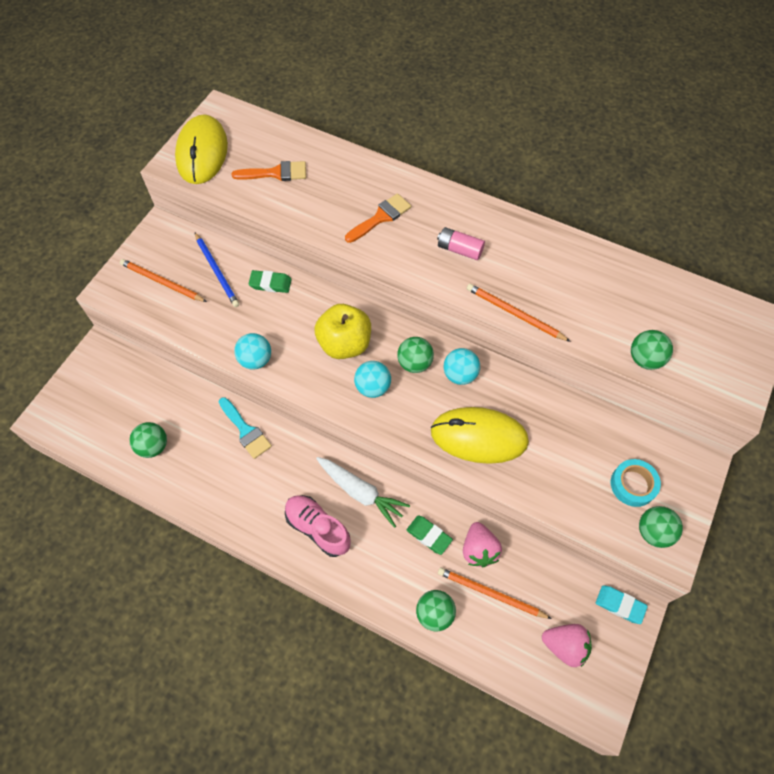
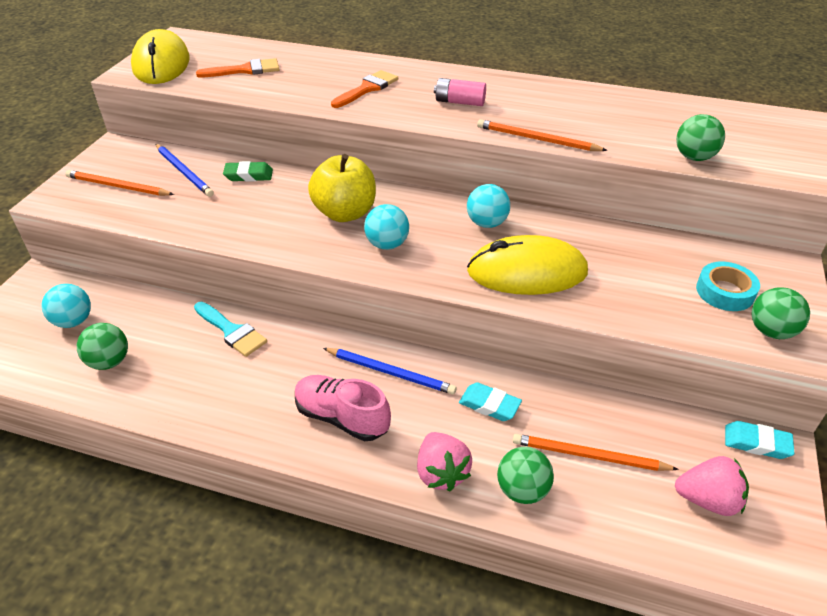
camera: 10 degrees left, 20 degrees down
(255, 360) = (239, 237): turquoise ball -> turquoise ball (73, 321)
(361, 492) = (390, 372): white carrot -> blue pencil
(414, 363) = (431, 220): green ball -> none
(429, 536) = (489, 405): green eraser -> turquoise eraser
(479, 550) = (557, 410): pink strawberry -> pink strawberry (441, 473)

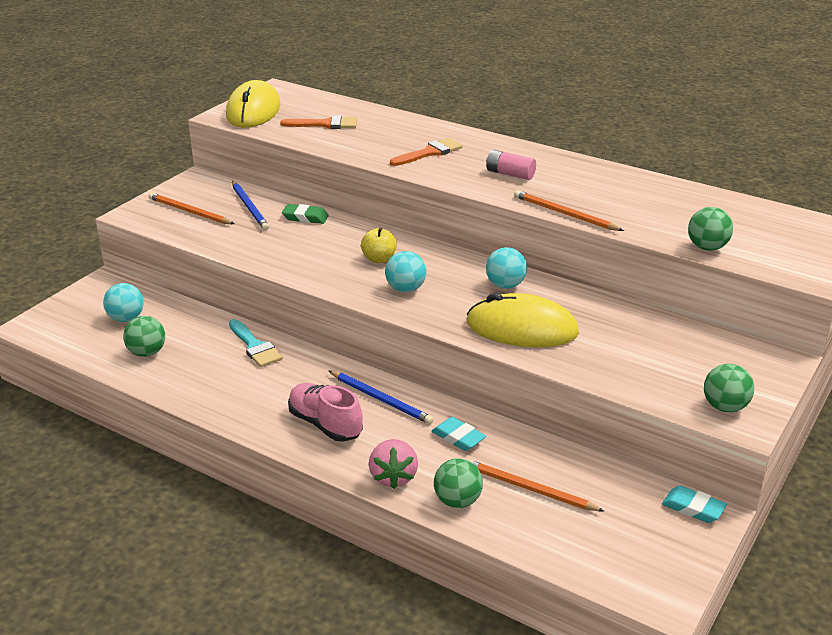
camera: 15 degrees right, 10 degrees down
(345, 213) = (379, 259): yellow apple -> yellow apple, size x0.58
(707, 500) = (620, 538): pink strawberry -> none
(725, 292) = (701, 371): turquoise tape -> none

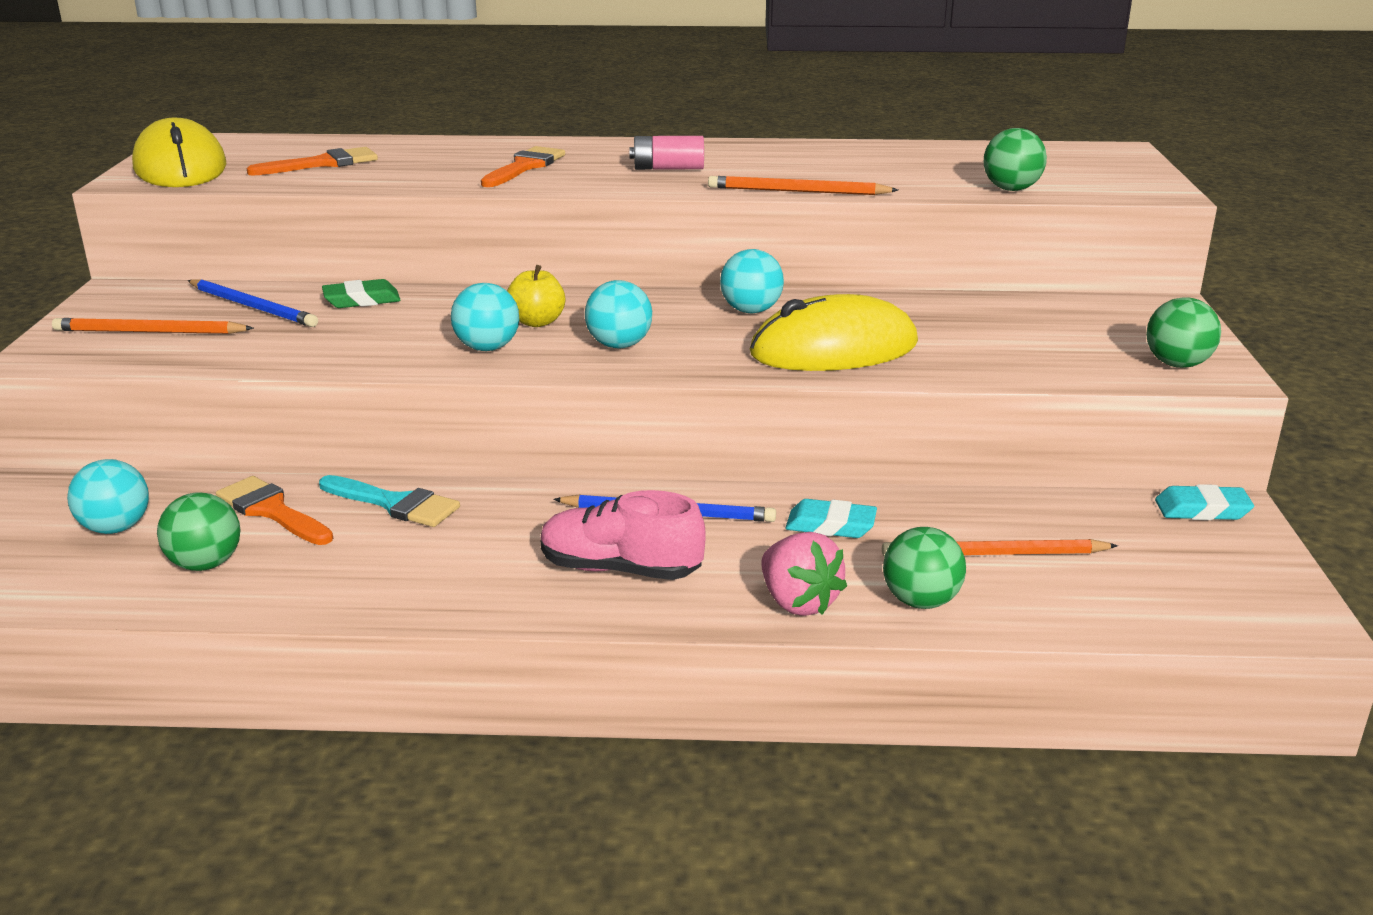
camera: 30 degrees left, 5 degrees down
(197, 331) = (271, 510): none -> orange brush
(336, 270) = (487, 348): none -> turquoise ball

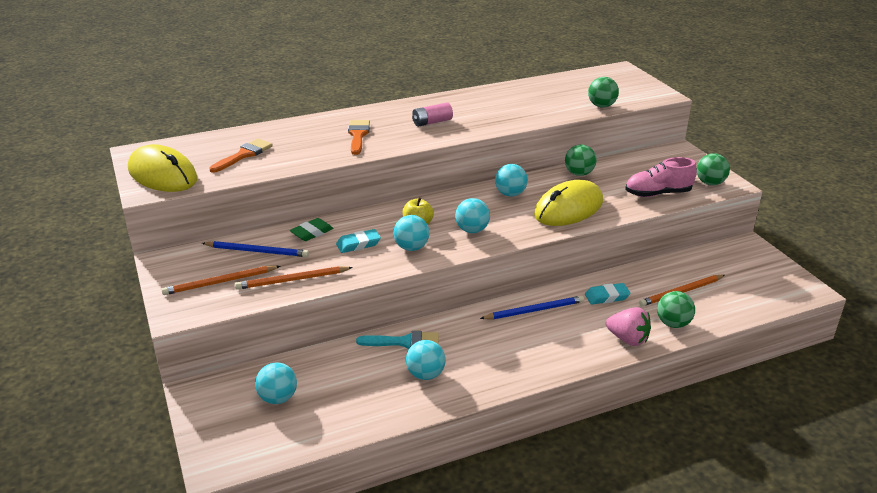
camera: 25 degrees left, 5 degrees up
(205, 564) = (348, 403): green ball -> green ball (579, 173)
(271, 510) = (347, 364): orange brush -> none
(372, 558) = (425, 374): none -> turquoise ball
(620, 569) = (541, 346): pink shoe -> pink shoe (658, 194)
(797, 191) = (510, 126): orange pencil -> orange pencil (292, 280)
(1202, 510) = (738, 247): turquoise eraser -> turquoise eraser (358, 244)

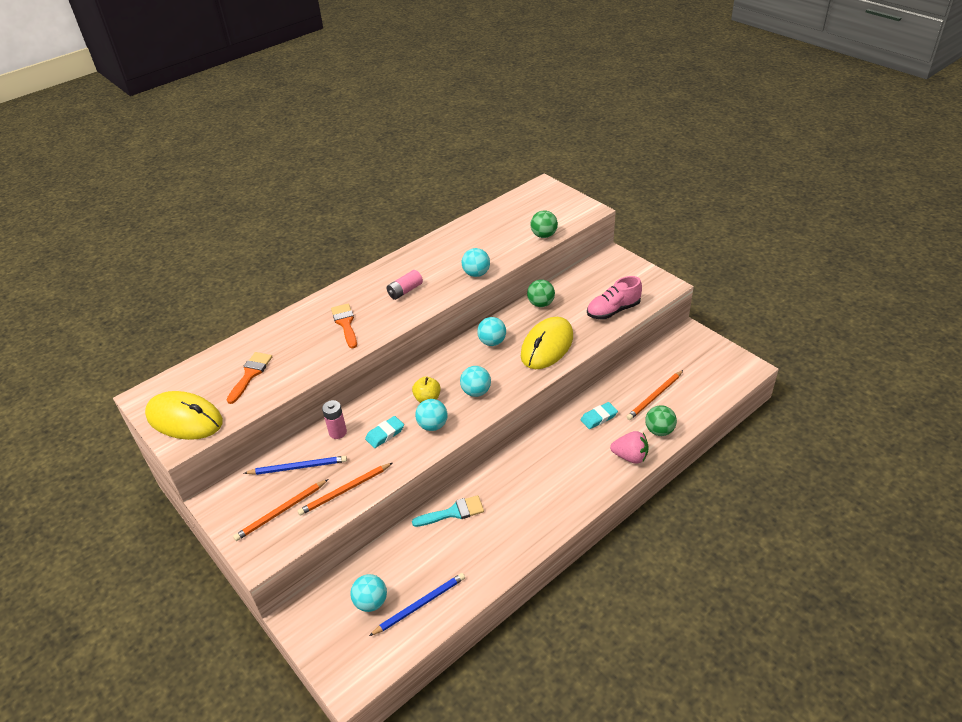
camera: 15 degrees left, 10 degrees up
(312, 233) = (338, 432): green eraser -> pink battery
(425, 374) = (484, 540): turquoise ball -> turquoise ball (476, 274)
(534, 310) = (546, 448): blue pencil -> blue pencil (420, 605)
(710, 183) = (650, 288): green ball -> none

